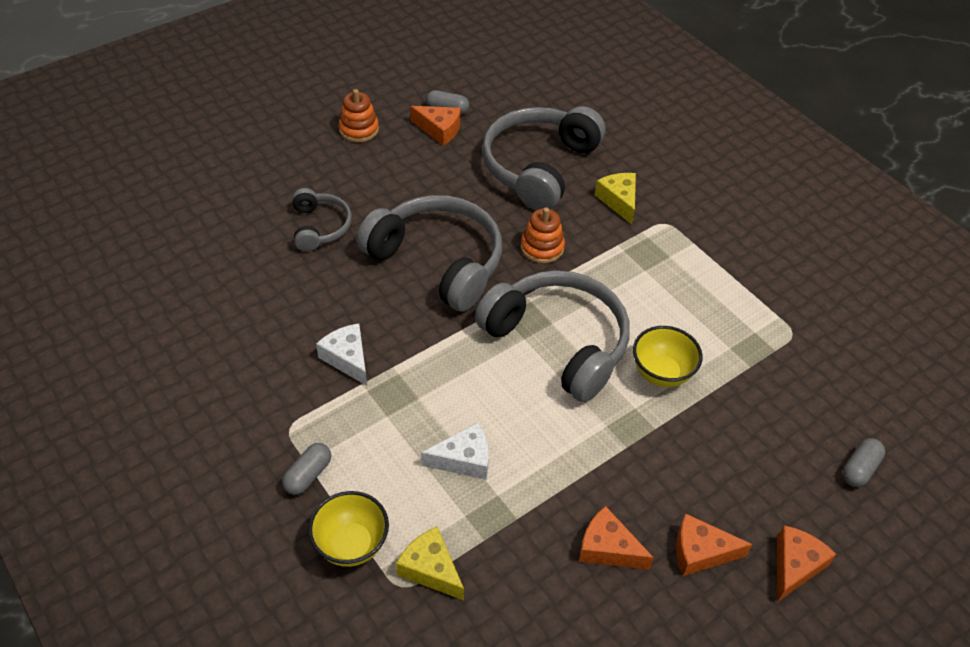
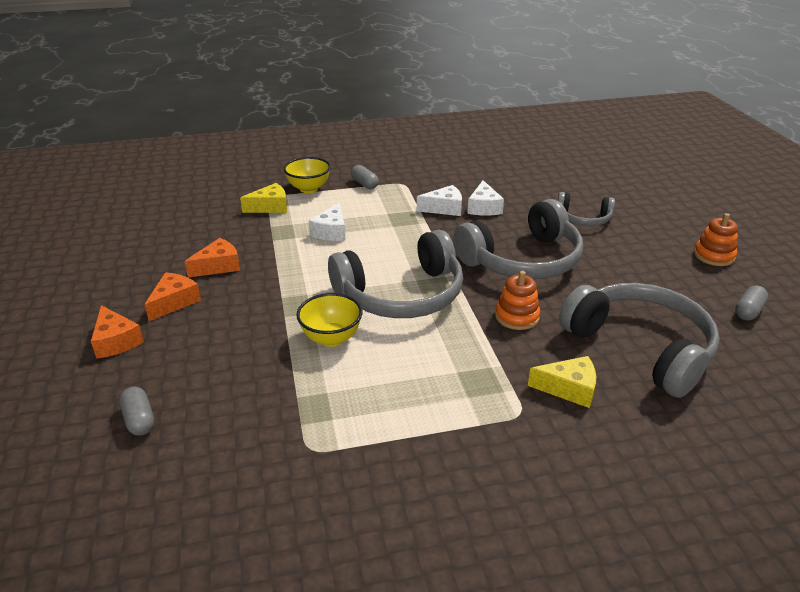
camera: 115 degrees right, 15 degrees down
(328, 320) = (483, 207): none -> white cheese
(439, 130) = (712, 299): orange cheese -> none

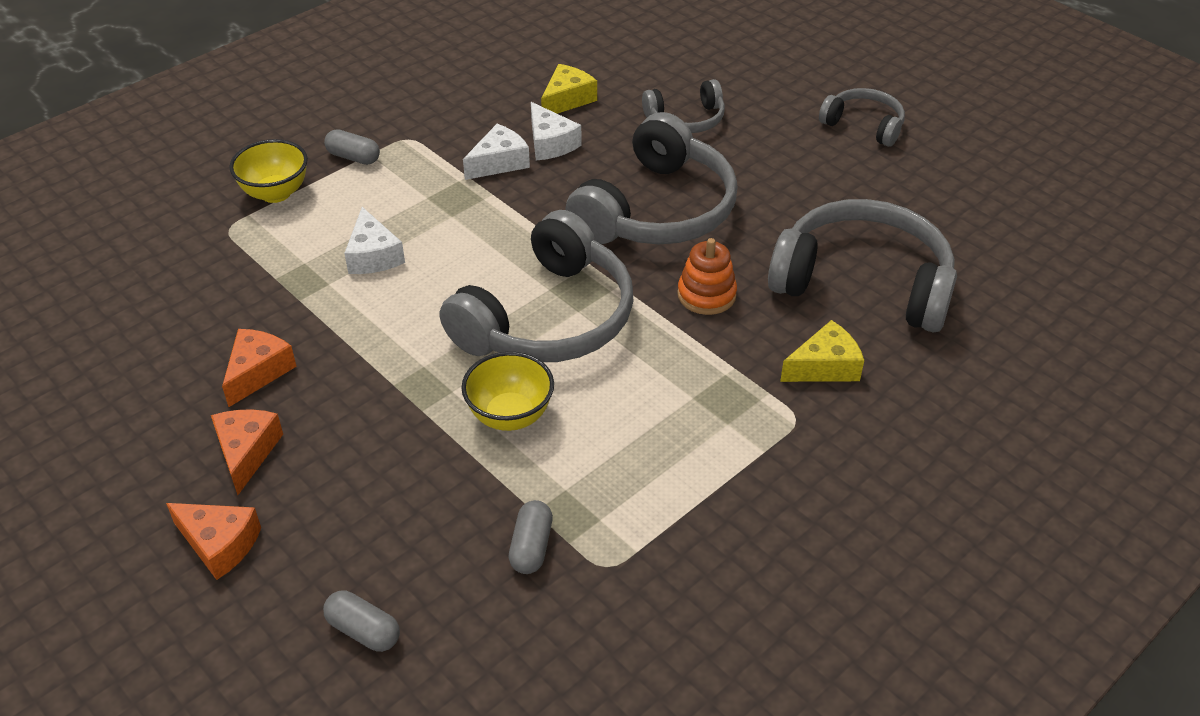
camera: 30 degrees left, 10 degrees up
(270, 207) = (245, 245): yellow cheese -> yellow cheese (567, 100)
(714, 256) = (864, 125): orange stacking toy -> grey headphones
(748, 311) = (940, 191): grey capsule -> grey capsule (531, 547)

